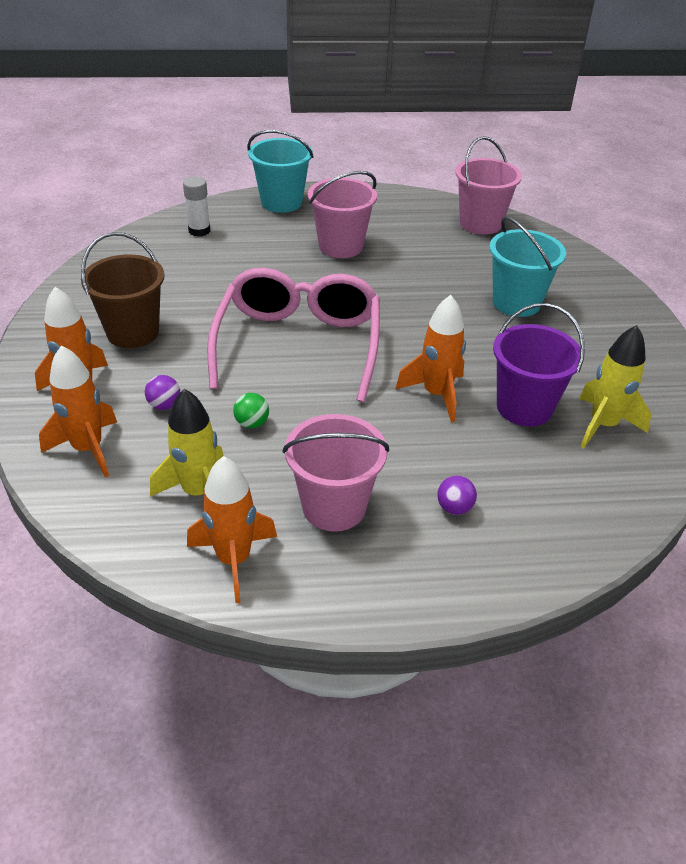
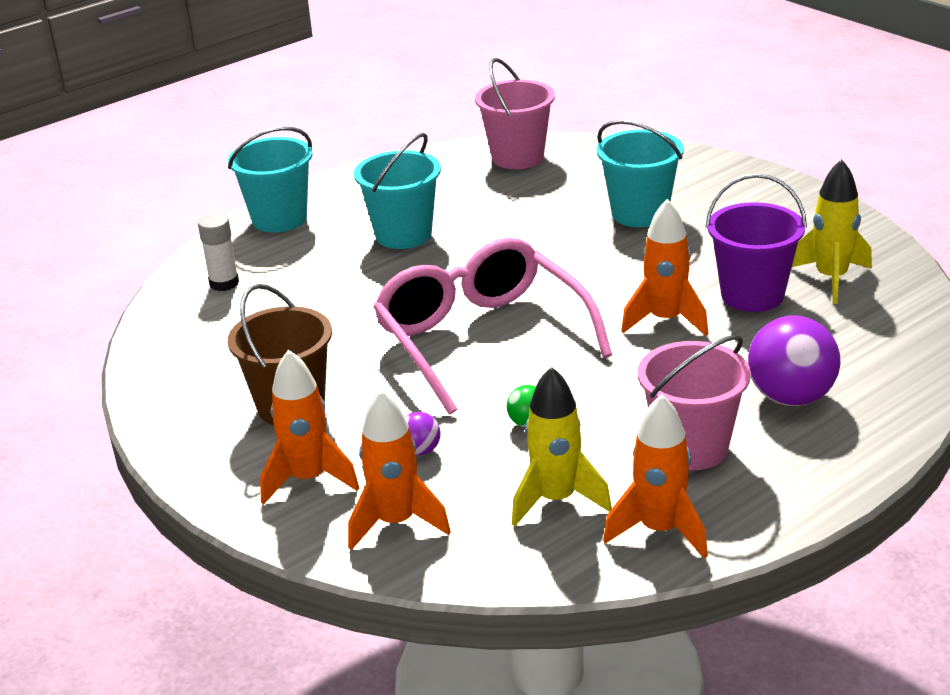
camera: 30 degrees left, 10 degrees down
(340, 246) = (403, 235): pink bucket -> turquoise bucket
(454, 508) = (791, 397): purple ball -> purple ball, size x2.12

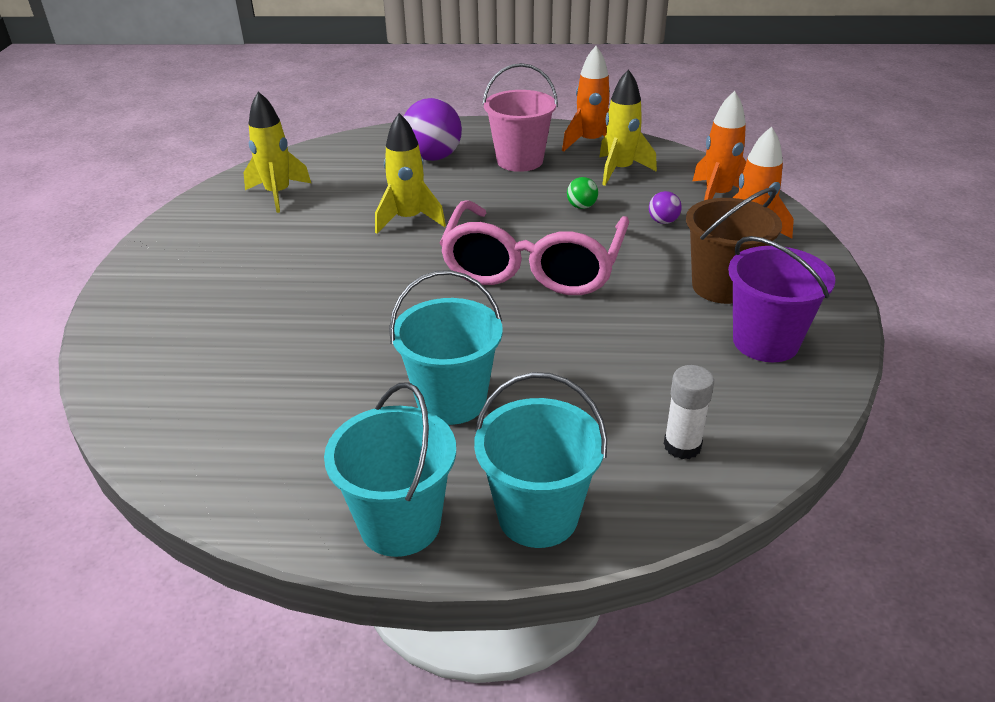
camera: 140 degrees left, 5 degrees up
(518, 157) = (199, 439): pink bucket -> none
(640, 213) = (258, 302): turquoise bucket -> turquoise bucket (400, 524)
(665, 320) = (409, 220): orange rocket -> yellow rocket
(752, 295) = (335, 208): purple bucket -> purple bucket (765, 342)

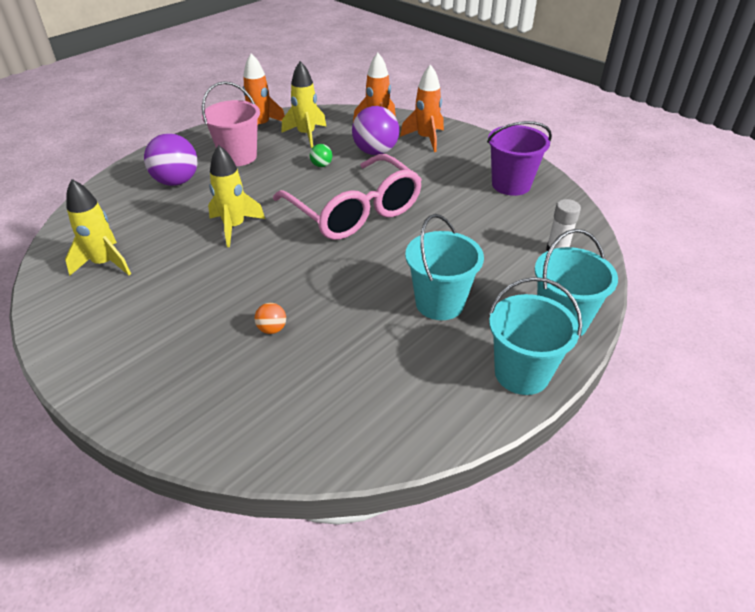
camera: 50 degrees left, 5 degrees up
(288, 319) = (272, 329): none -> orange ball
(663, 221) = (375, 152): purple ball -> purple ball, size x2.12
(721, 286) = (454, 170): brown bucket -> none

